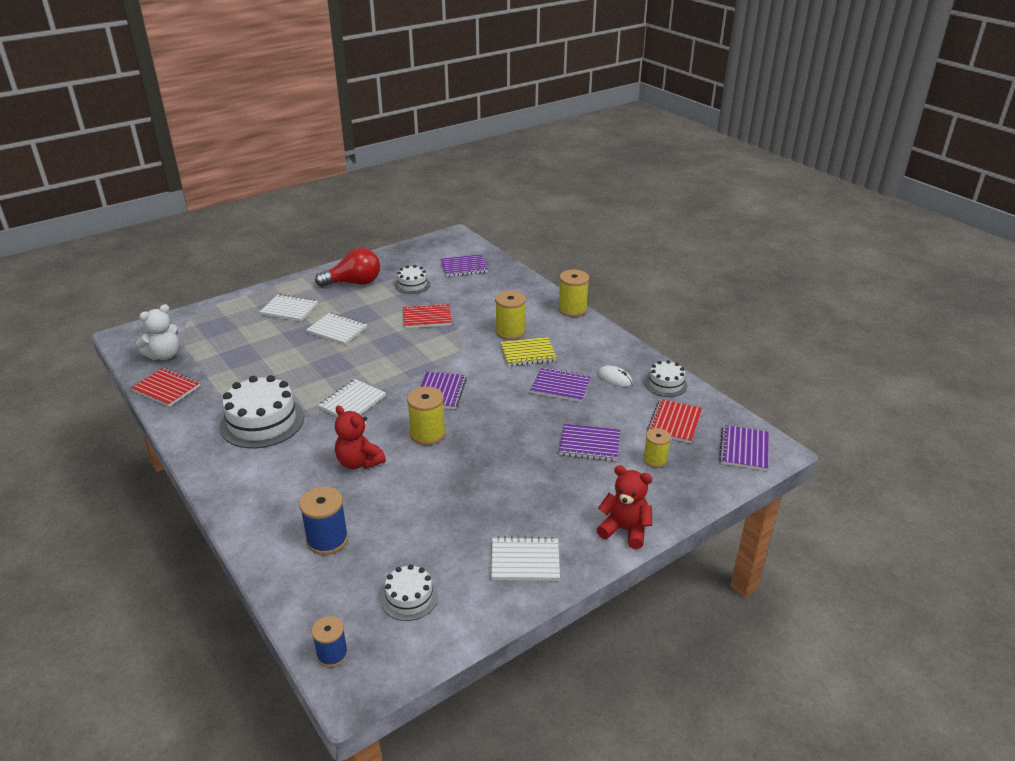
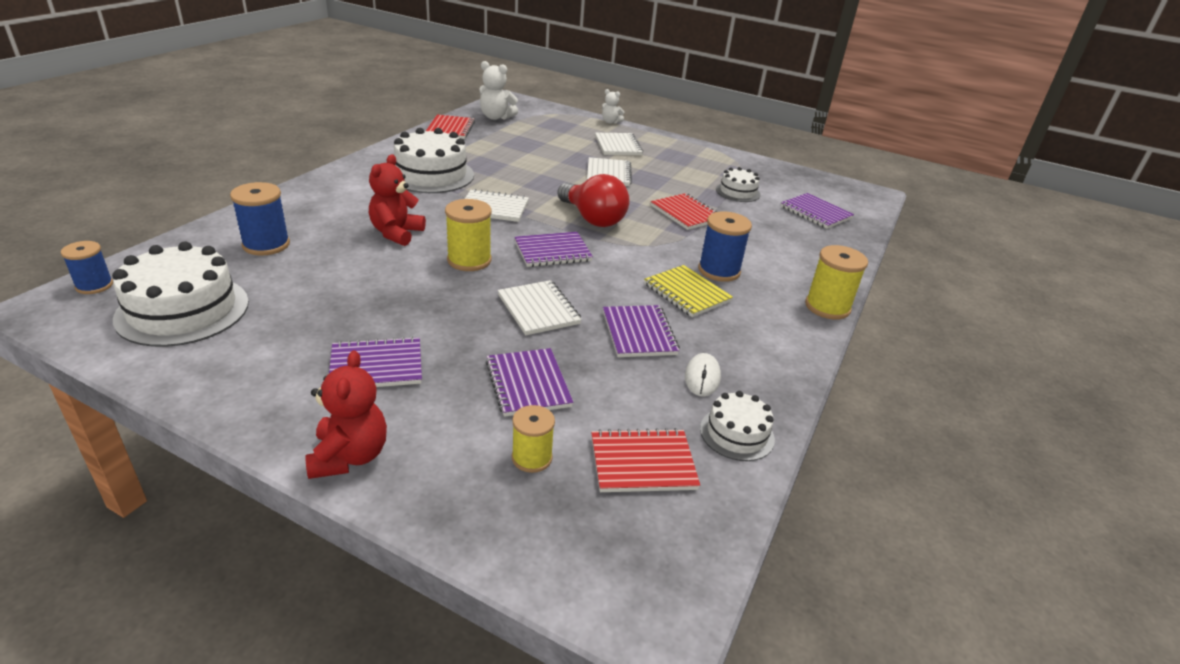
camera: 60 degrees right, 0 degrees up
(237, 297) = (610, 122): none -> white teddy bear
(354, 283) = (701, 163): red light bulb -> red light bulb (592, 218)
(409, 597) = (183, 310): white cake -> white cake, size x1.83
(510, 332) = (719, 271): yellow spool -> blue spool
(525, 561) = (261, 377): white notebook -> white notebook (538, 309)
(744, 449) = (631, 571): purple notebook -> purple notebook (376, 366)

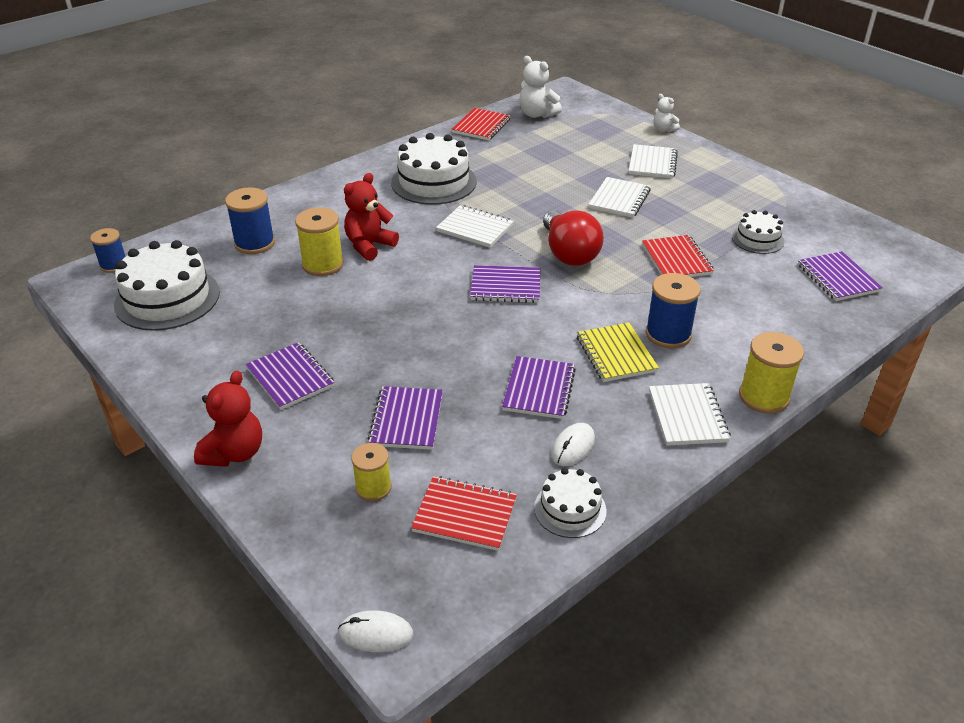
camera: 25 degrees right, 5 degrees up
(376, 366) = (290, 378): purple notebook -> purple notebook turned 45 degrees clockwise
(469, 260) = (420, 284): yellow spool -> yellow spool (323, 264)
(538, 309) = (457, 347): white notebook -> white notebook (687, 416)
(626, 614) = (376, 633): none -> white mouse

